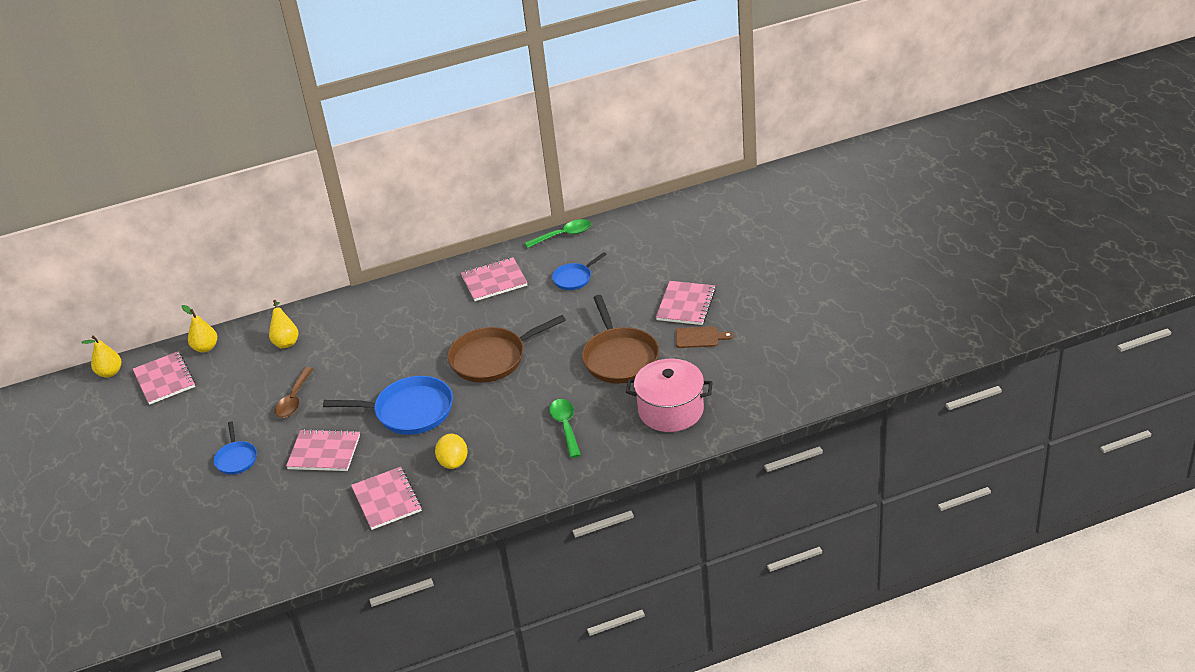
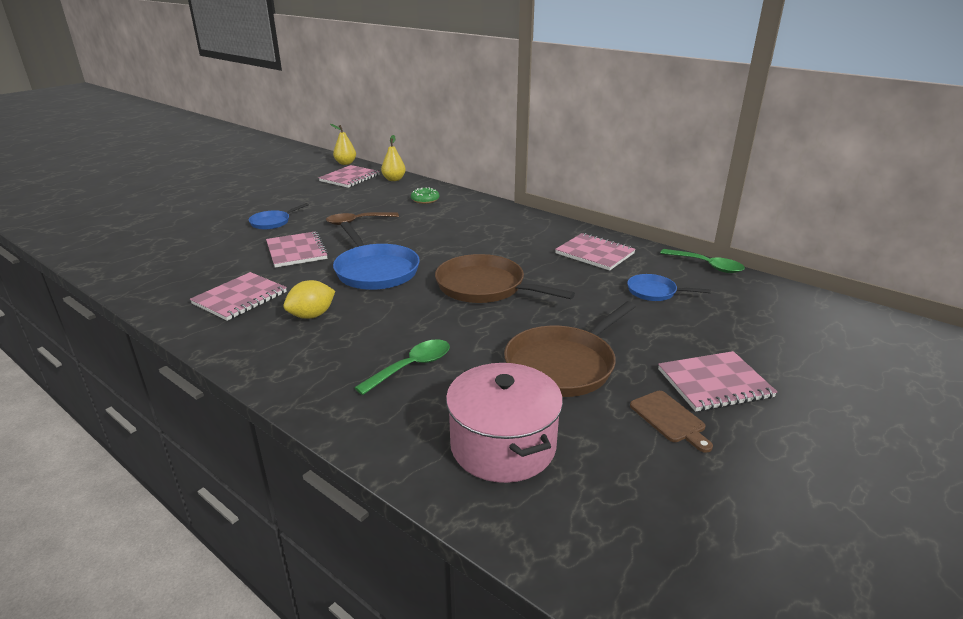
camera: 55 degrees right, 10 degrees down
(286, 341) = (425, 200): yellow pear -> green donut

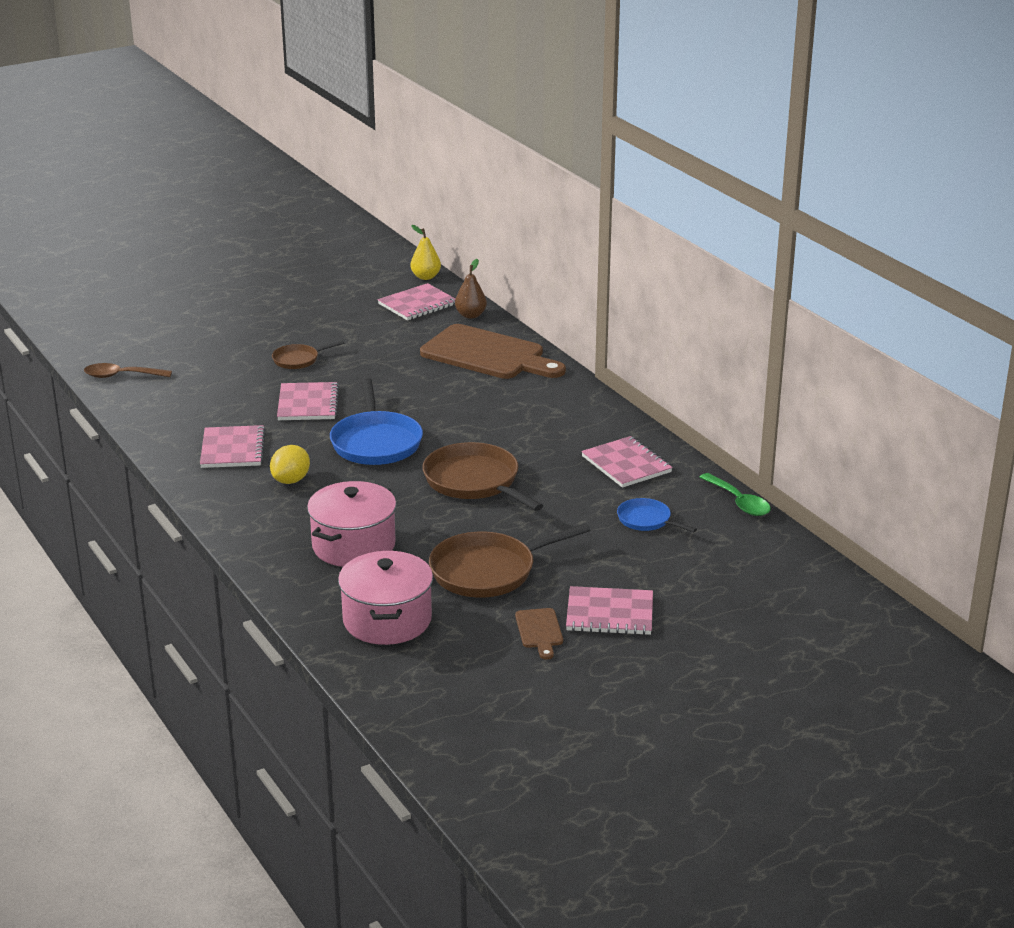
camera: 20 degrees right, 0 degrees up
(240, 298) = (232, 449): pink notebook -> pink notebook turned 60 degrees counterclockwise
(272, 222) = (298, 360): blue pan -> brown pan
(312, 315) = (291, 480): yellow lemon -> yellow lemon turned 45 degrees counterclockwise
(357, 221) = (391, 375): brown spoon -> brown spoon (121, 376)
(394, 179) = (470, 315): yellow pear -> brown pear
(411, 367) = (353, 545): green spoon -> pink pot
(425, 200) = (488, 355): green donut -> brown cutting board

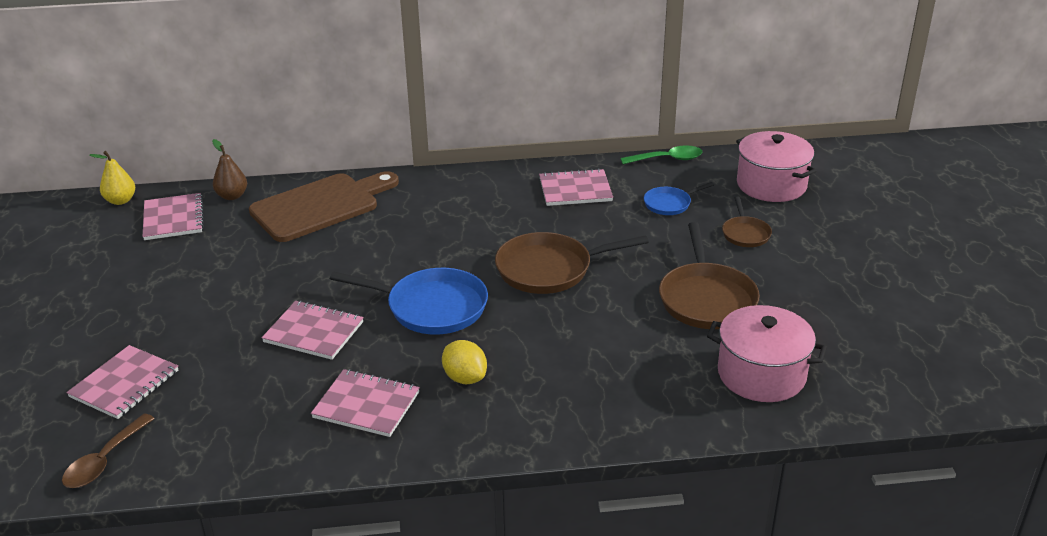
camera: 65 degrees left, 5 degrees up
(298, 360) = (210, 318): brown pan -> brown pan (745, 234)
(353, 545) = (619, 365): pink pot -> pink pot (771, 185)
(539, 631) = (813, 296): brown cutting board -> none
(609, 613) = (801, 256): pink notebook -> pink notebook (124, 384)

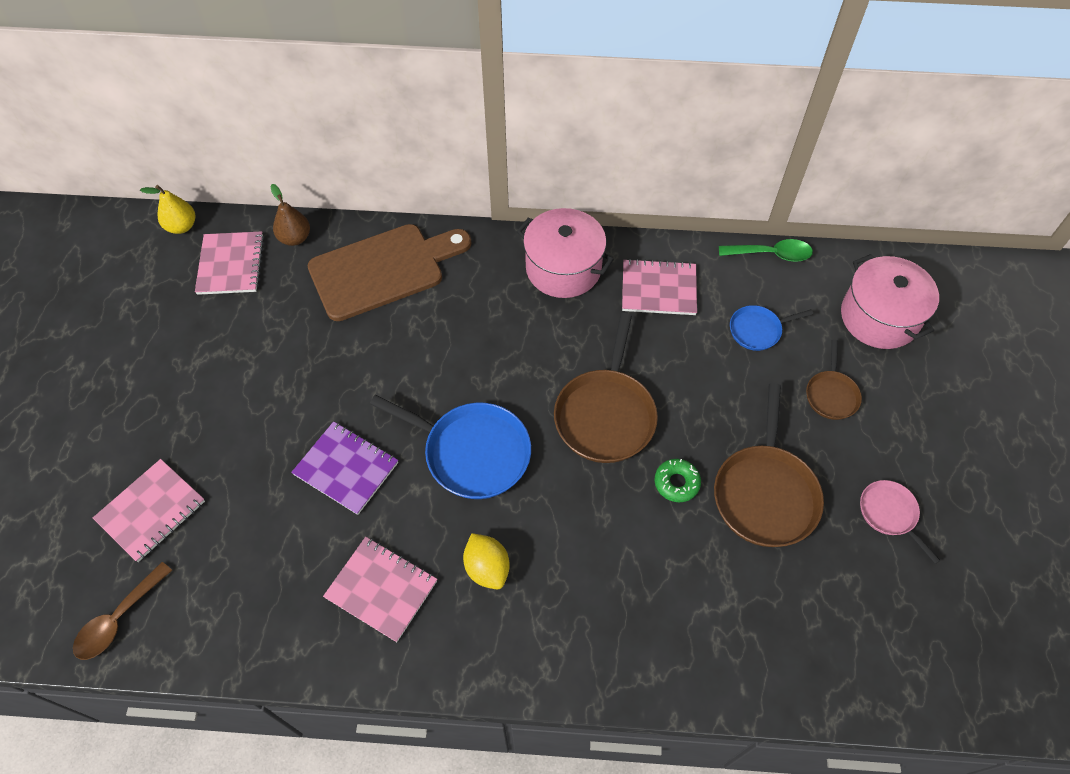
camera: 10 degrees right, 25 degrees up
(313, 332) = (346, 469): pink notebook -> purple notebook
(549, 269) = (605, 415): brown pan -> brown pan turned 75 degrees counterclockwise
(625, 302) = (676, 483): none -> green donut
(761, 374) = (798, 624): pink pot -> pink pot (563, 268)
(819, 297) = (889, 514): none -> pink pan

